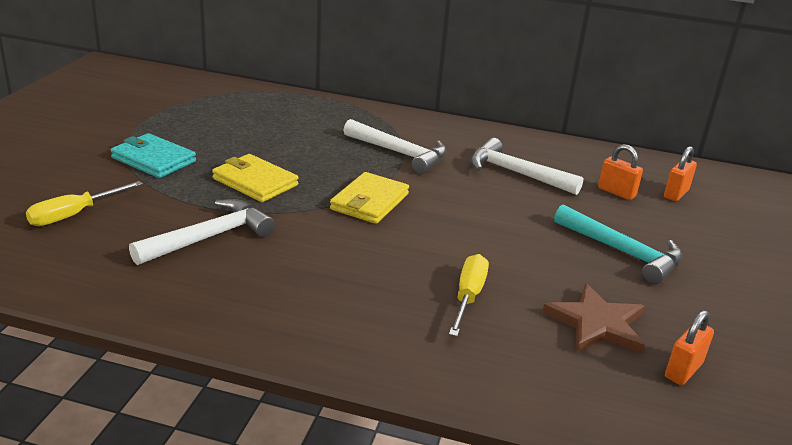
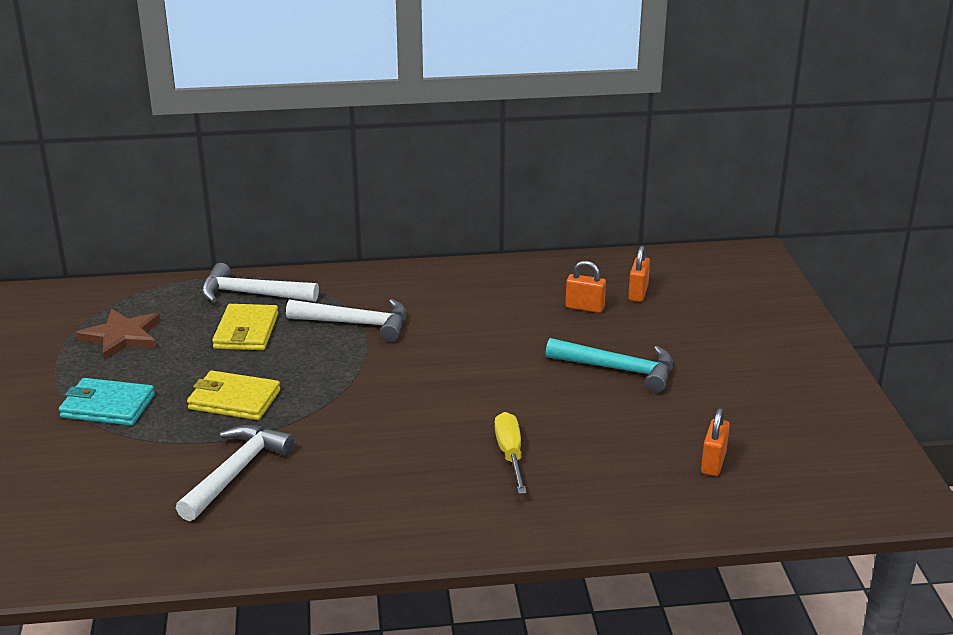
camera: 20 degrees left, 0 degrees up
(74, 215) = (80, 491): yellow screwdriver -> none
(370, 202) = (363, 387): yellow wallet -> yellow wallet (246, 331)
(516, 173) = (482, 313): white hammer -> white hammer (252, 294)
(596, 324) = (629, 445): brown star -> brown star (122, 337)

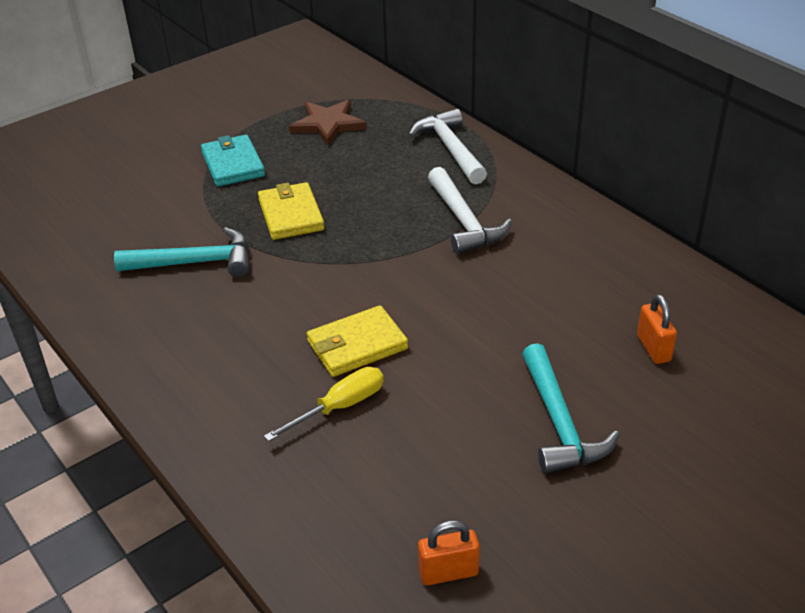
camera: 60 degrees right, 10 degrees up
(236, 472) = (195, 262): white hammer -> turquoise hammer
(246, 331) = (393, 173): yellow wallet -> yellow wallet (357, 345)
(638, 293) = (731, 376): orange padlock -> none

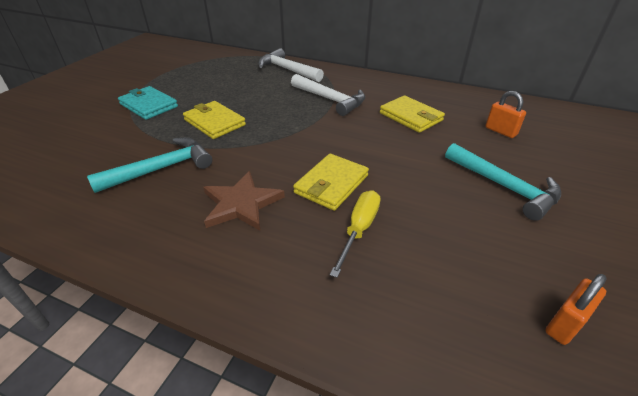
camera: 30 degrees left, 0 degrees up
(328, 124) = (200, 73): brown star -> brown star (241, 204)
(549, 284) = (411, 116): none -> yellow wallet

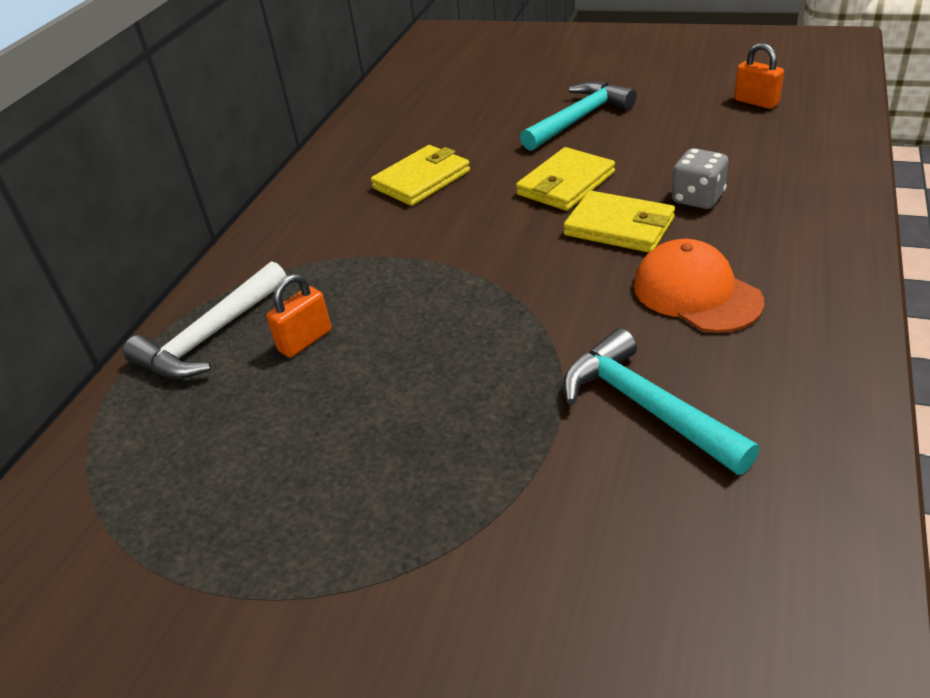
camera: 90 degrees left, 0 degrees up
(148, 105) = (397, 532): turquoise wallet -> none
(214, 122) = (468, 387): yellow wallet -> yellow wallet (566, 184)
(241, 204) = (696, 293): brown star -> orange cap
(330, 99) = (363, 260): white hammer -> none
(359, 229) = (697, 198): yellow screwdriver -> grey dice
(500, 131) = (455, 118): orange padlock -> orange padlock (305, 341)

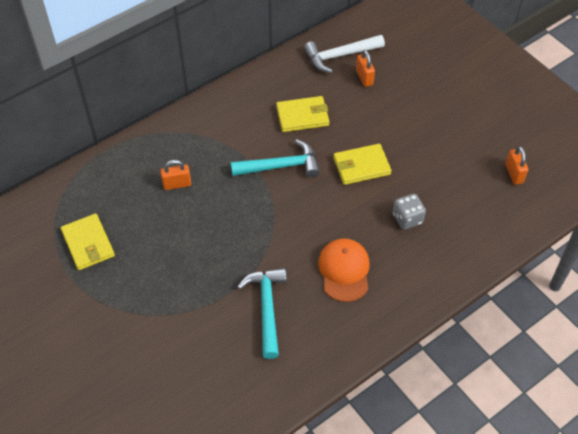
camera: 30 degrees right, 15 degrees up
(211, 336) = (145, 156): white hammer -> white hammer (340, 56)
(460, 114) = (364, 78): none -> orange padlock
(578, 119) = (415, 123): turquoise hammer -> turquoise hammer (280, 166)
(619, 226) = (355, 211): yellow wallet -> yellow wallet (88, 243)

